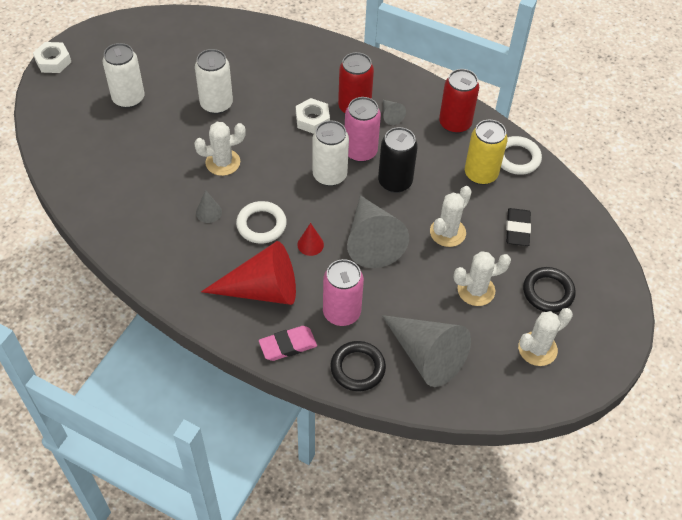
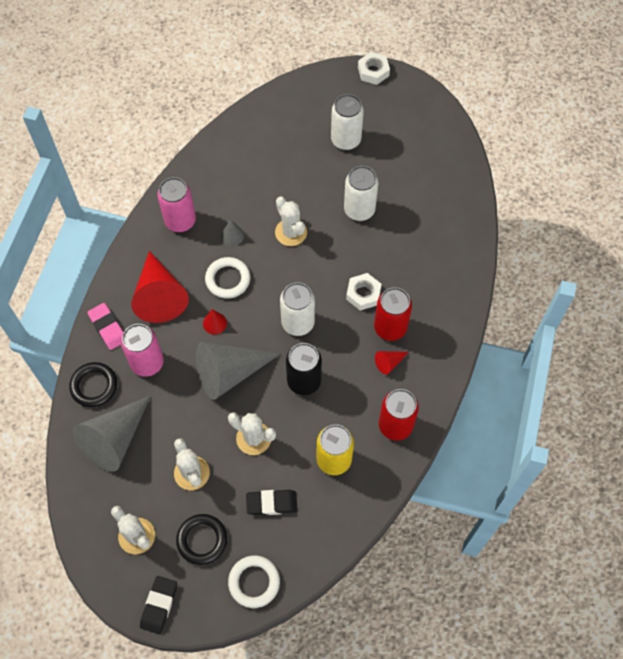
camera: 80 degrees right, 10 degrees up
(360, 152) = (334, 344): pink can -> pink can (180, 221)
(390, 115) = (389, 363): grey cone -> red cone
(517, 158) = (365, 493): white ring -> white ring (254, 582)
(611, 339) = (159, 605): none -> black eraser

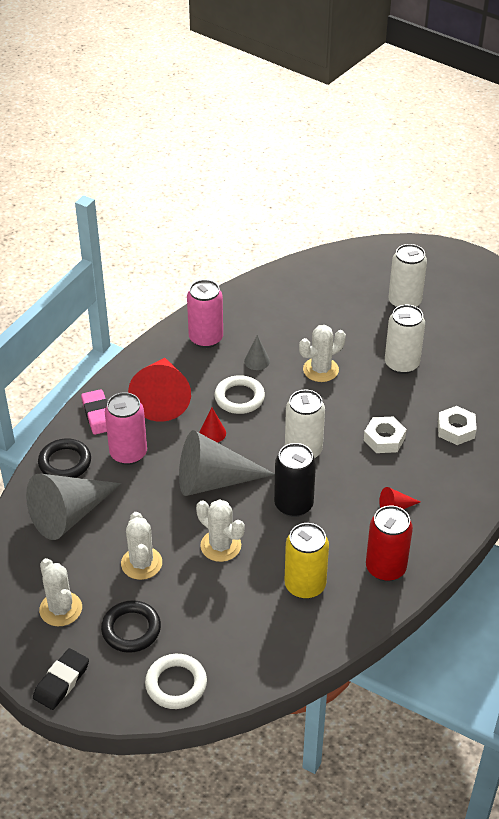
camera: 15 degrees right, 20 degrees down
(271, 503) = (221, 612): black eraser -> none
(291, 232) = (320, 370): white cactus -> white cactus turned 75 degrees clockwise
(373, 71) = (451, 250): white nut -> white nut (456, 429)
(390, 328) = (406, 475): red can -> none

